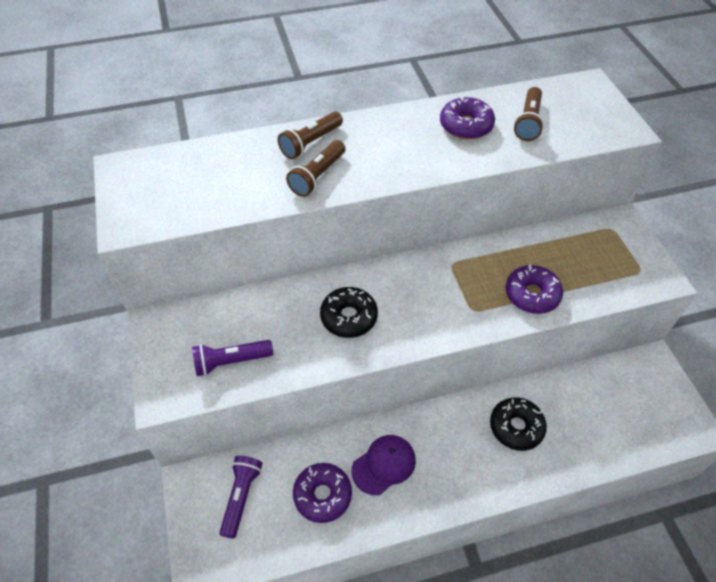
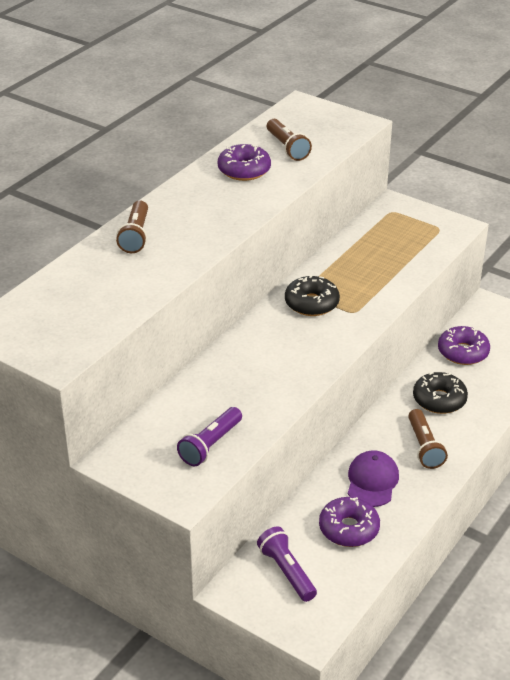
camera: 40 degrees left, 15 degrees down
(317, 176) = (172, 254): brown flashlight -> brown flashlight (424, 447)
(349, 317) = (267, 366): black donut -> black donut (311, 303)
(532, 294) = (383, 281): purple donut -> purple donut (463, 352)

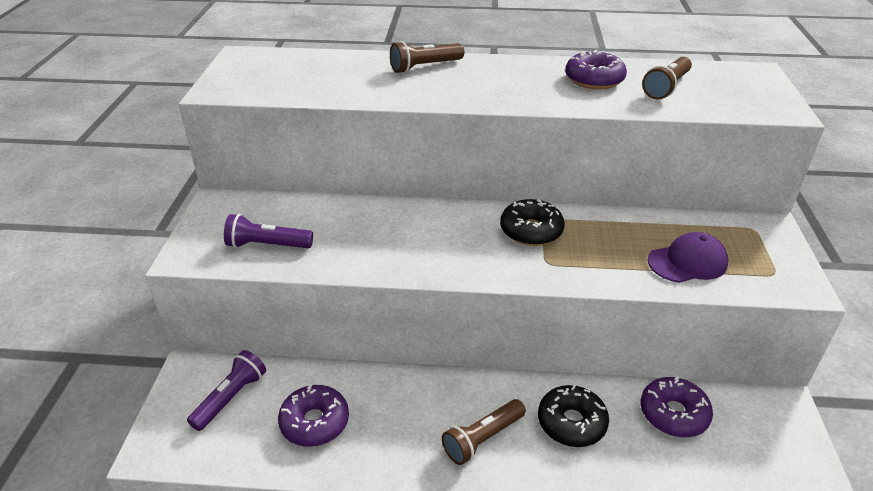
camera: 60 degrees right, 0 degrees up
(372, 481) = (397, 414): purple cap -> purple cap (687, 262)

